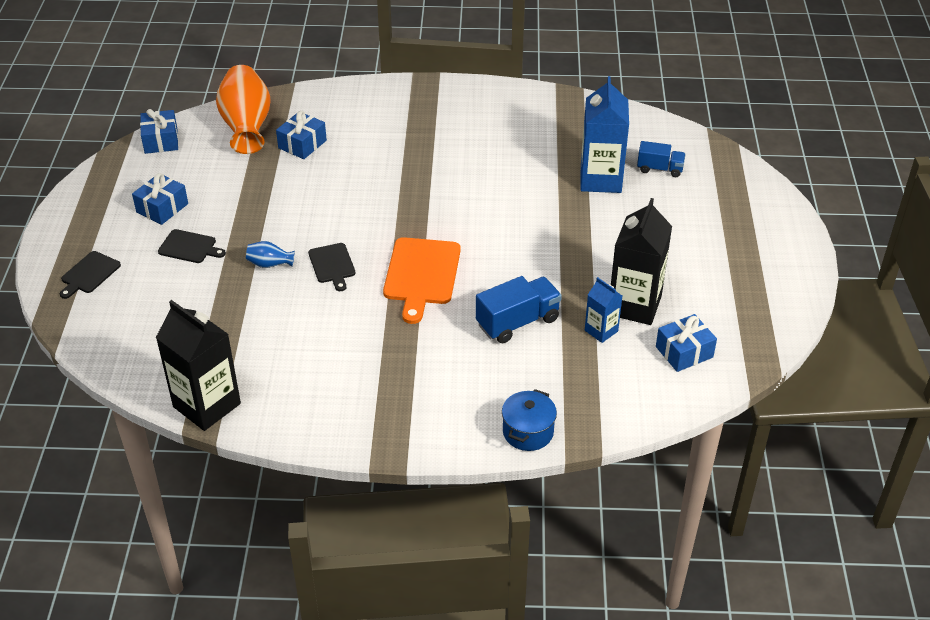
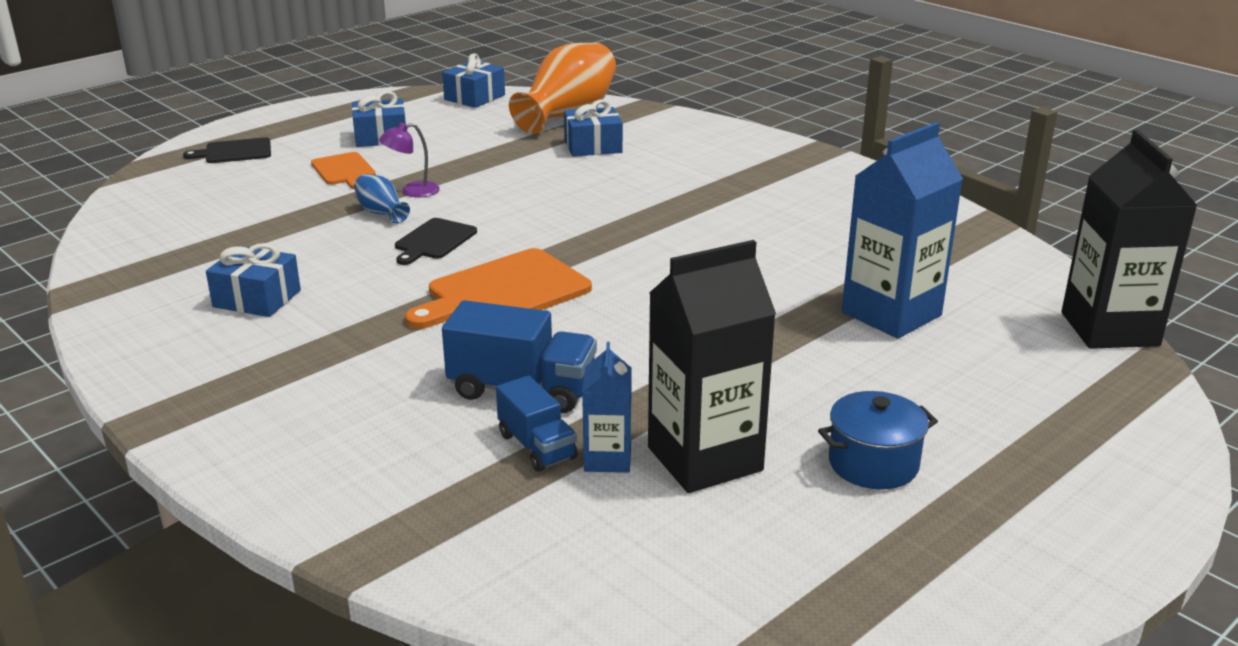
camera: 45 degrees right, 15 degrees down
(189, 247) = (344, 170): black cutting board -> orange cutting board
(207, 405) = (107, 282): black carton -> black carton (1109, 329)
(259, 238) = (412, 191): none -> purple lamp
(528, 432) = (315, 503): blue pot -> blue pot (873, 464)
(659, 169) = (1002, 342): blue truck -> blue truck (537, 446)
(684, 352) = (681, 554): blue gift -> blue gift (257, 298)

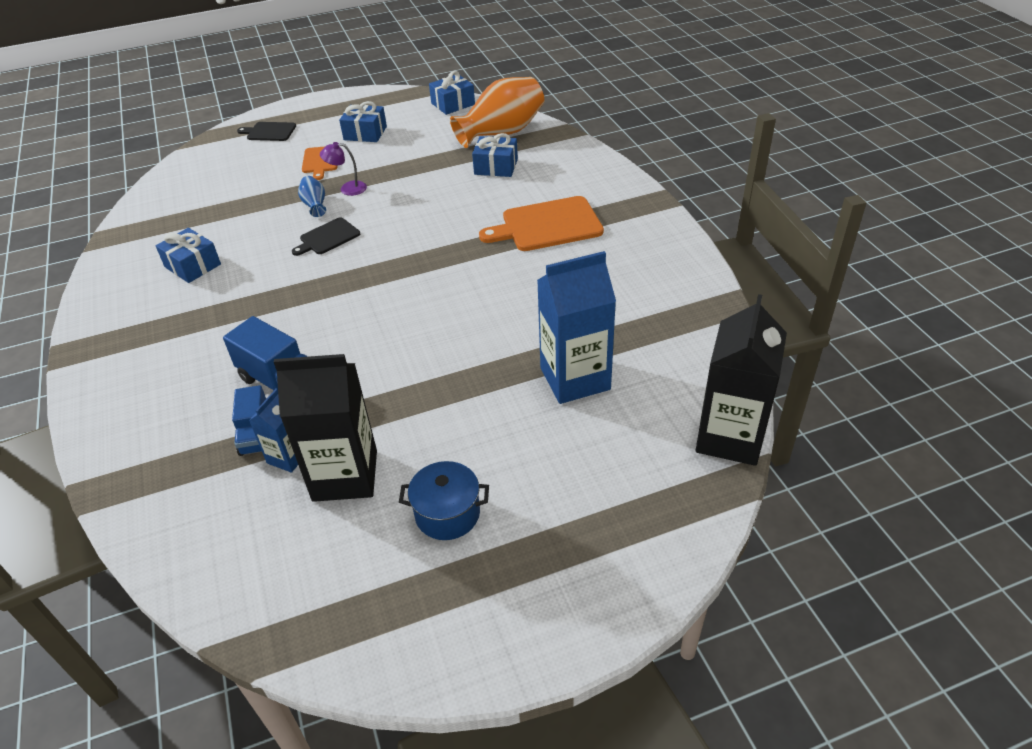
camera: 25 degrees right, 15 degrees up
(503, 292) = (335, 294): orange cutting board -> orange cutting board (547, 225)

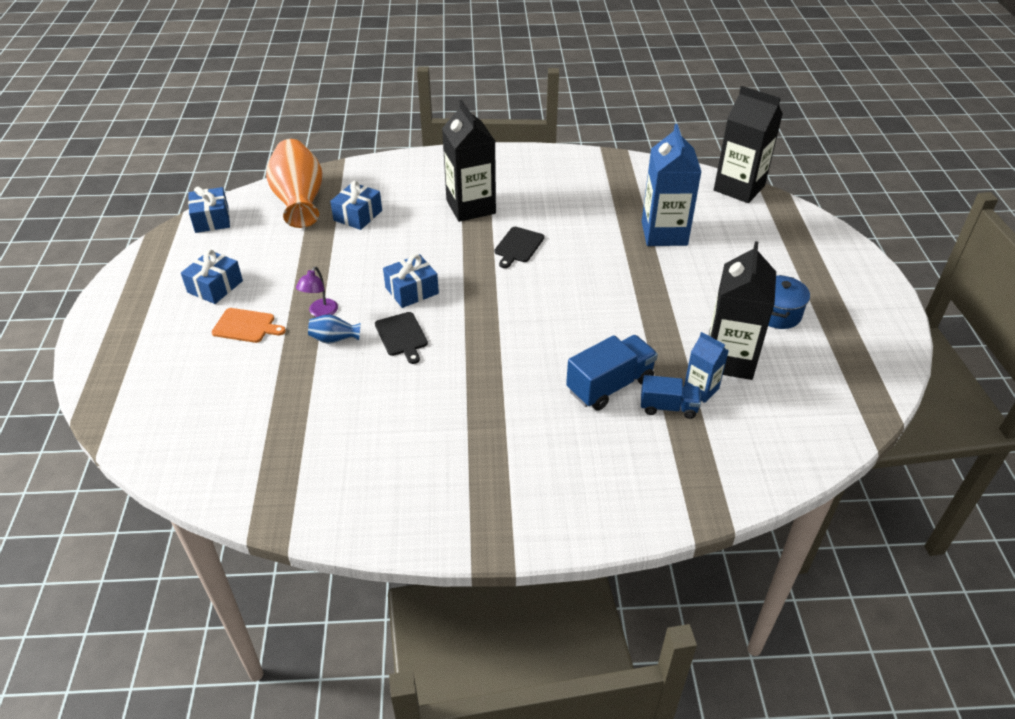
camera: 75 degrees left, 0 degrees up
(193, 265) = (387, 442): blue gift -> blue gift (412, 290)
(269, 132) = (136, 362): black cutting board -> black cutting board (518, 246)
(547, 225) = (471, 207): orange cutting board -> black carton

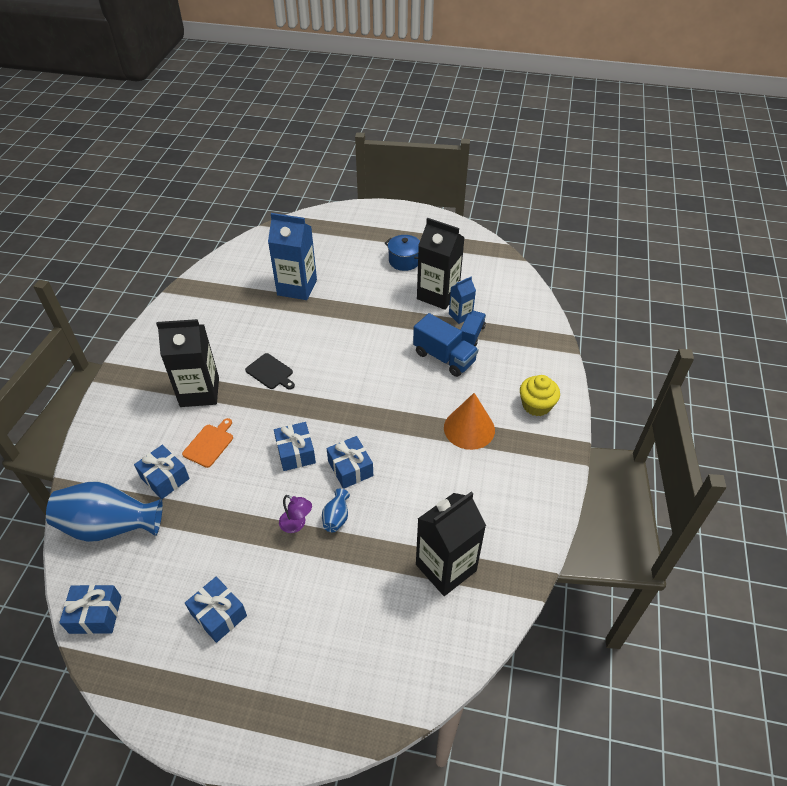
camera: 75 degrees left, 5 degrees up
(246, 326) = (292, 588): orange cutting board -> orange cutting board (209, 444)
(299, 201) = (110, 526): orange vase -> blue vase
(402, 336) = (350, 468): black cutting board -> blue gift
(494, 430) = (469, 428): none -> orange cone
(563, 498) = (536, 405): none -> yellow cupcake
(610, 385) = (444, 357): blue truck -> blue truck turned 150 degrees clockwise
(739, 188) = (265, 235): black carton -> black carton (446, 567)

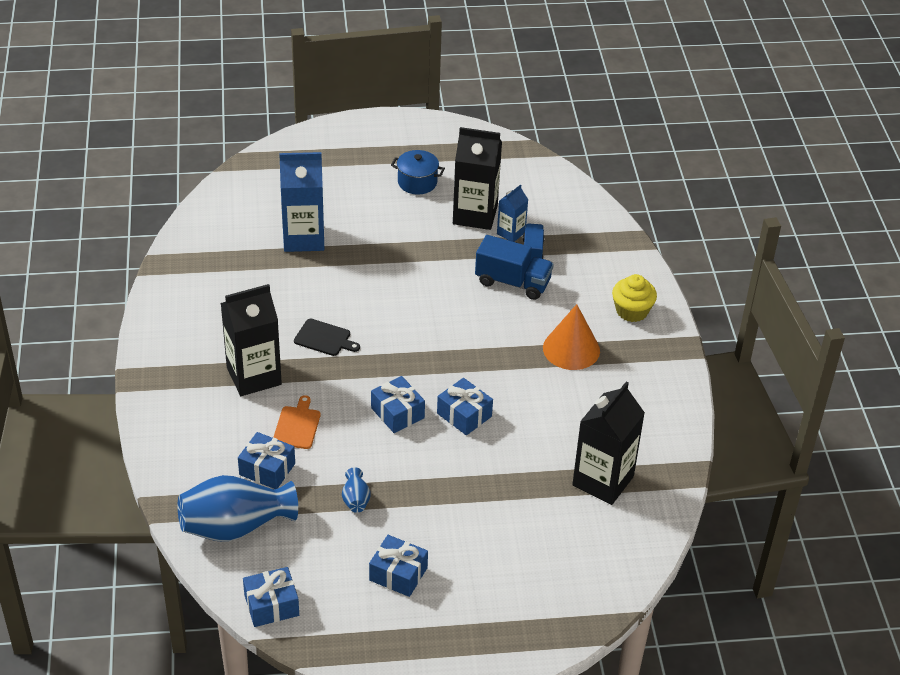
camera: 20 degrees left, 5 degrees down
(297, 524) = (435, 479): purple lamp -> none
(336, 517) = (472, 463): blue vase -> blue vase (355, 499)

